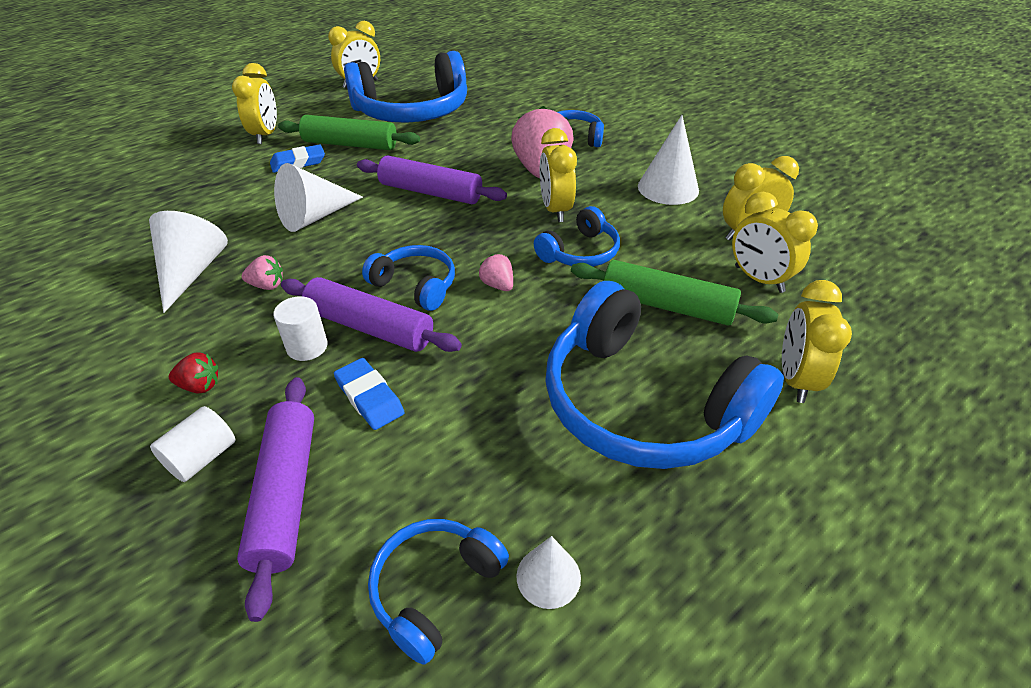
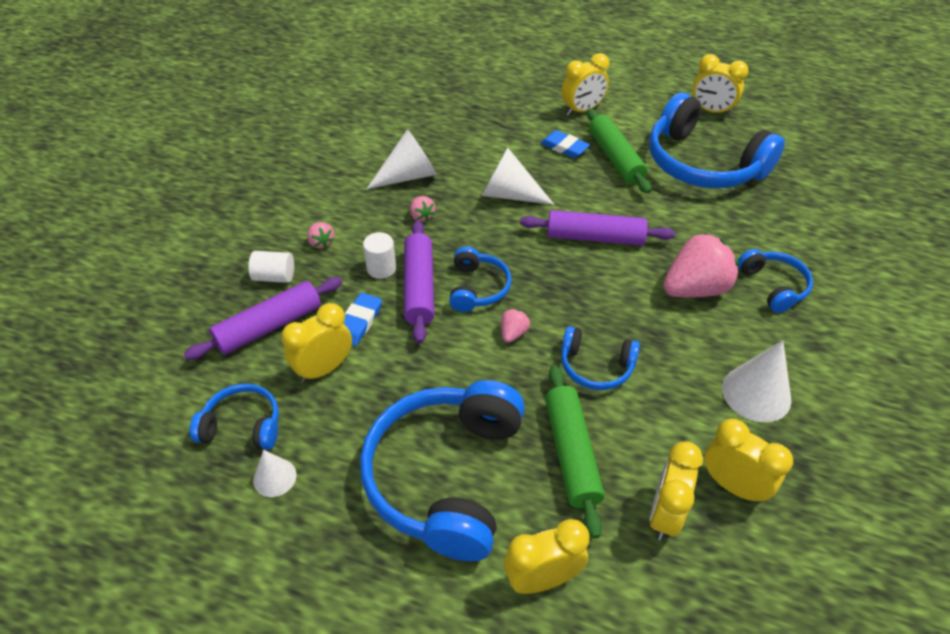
camera: 60 degrees right, 5 degrees up
(200, 386) = (321, 242): red strawberry -> pink strawberry
(431, 192) = (595, 237): purple rolling pin -> purple rolling pin turned 75 degrees counterclockwise
(555, 210) = (642, 325): yellow clock -> yellow clock (324, 369)

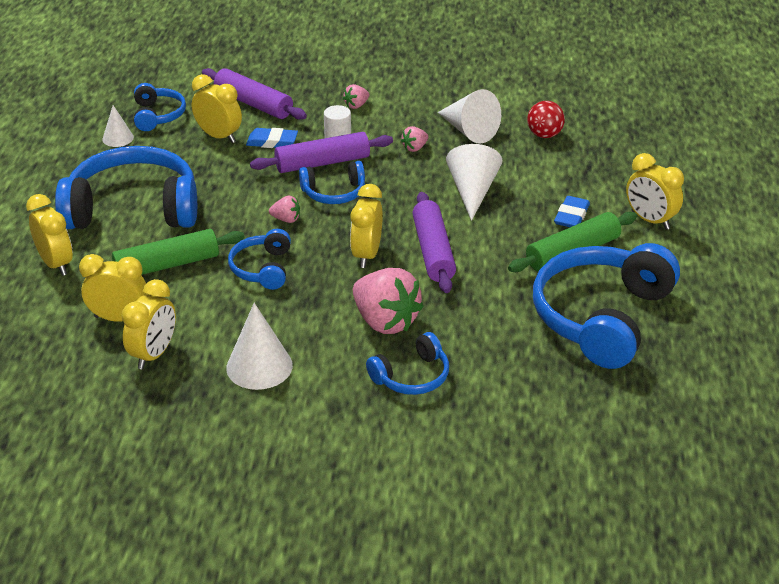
camera: 75 degrees right, 10 degrees down
(274, 277) = (307, 93): white cylinder -> none
(437, 134) = (544, 135): none -> red ball
(711, 111) = (718, 319): yellow clock -> yellow clock (366, 255)

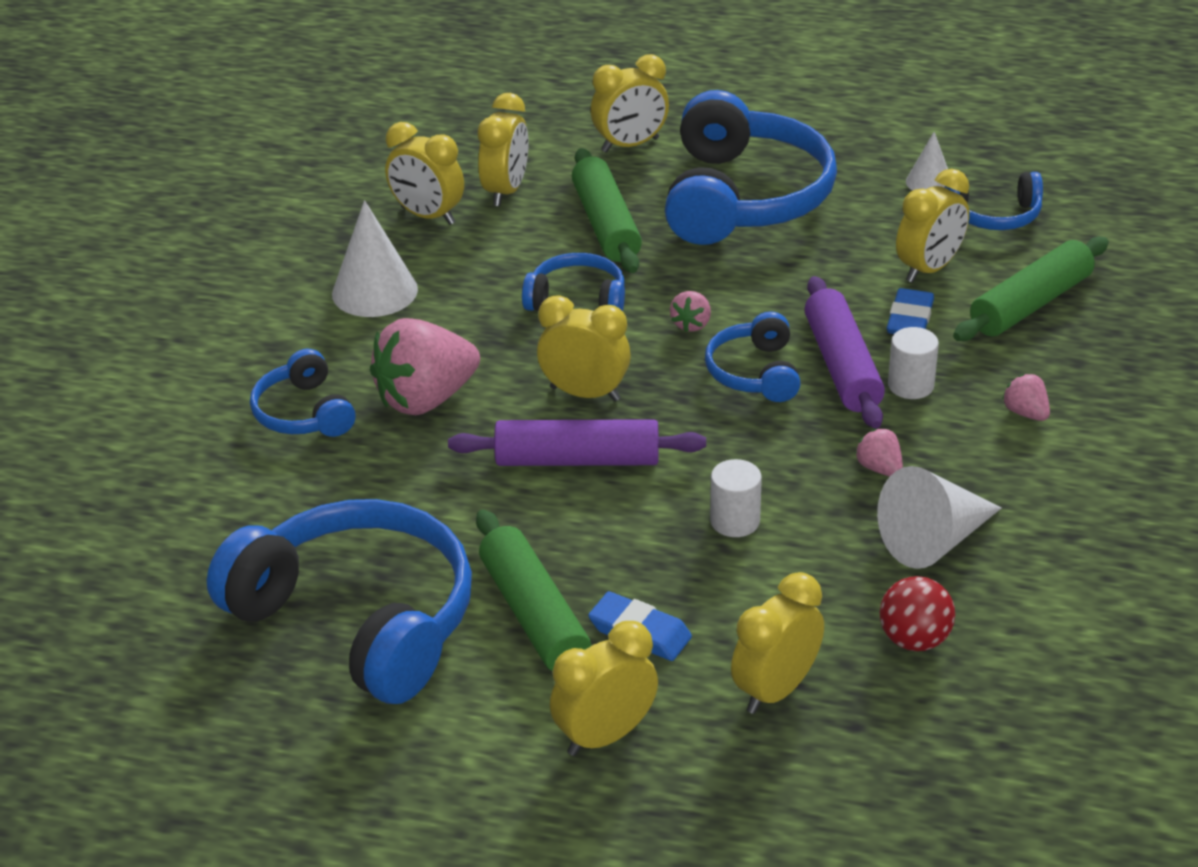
camera: 100 degrees right, 0 degrees up
(253, 104) = (1030, 304): purple rolling pin -> green rolling pin
(472, 191) = (735, 521): white cone -> white cylinder
(595, 172) = (775, 690): none -> yellow clock

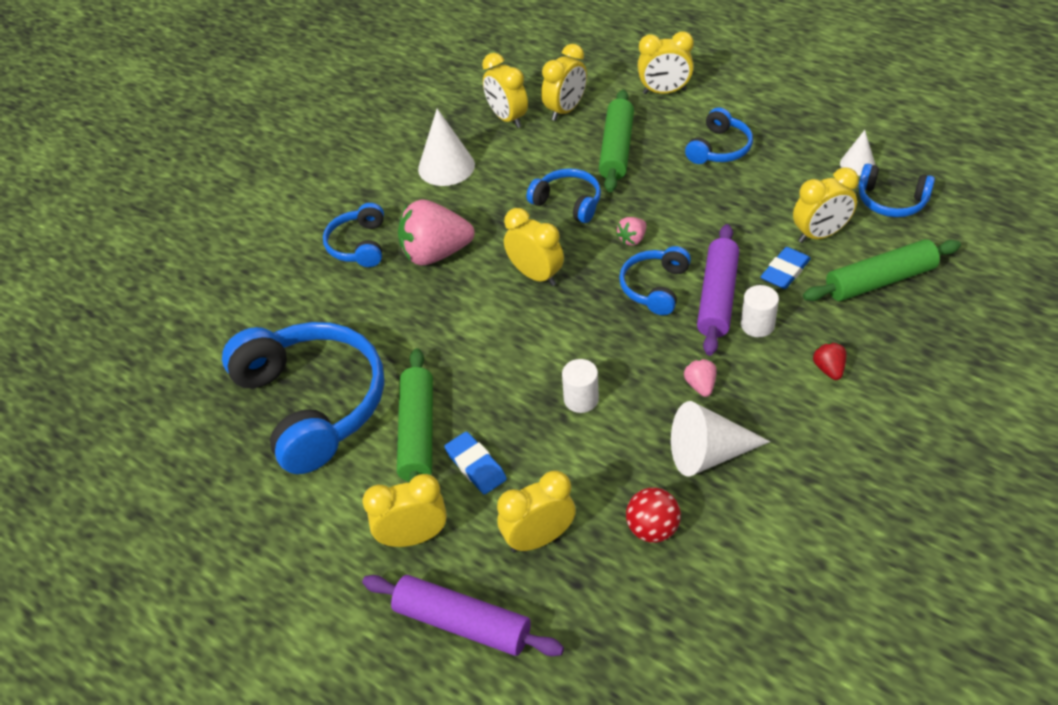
camera: 25 degrees right, 10 degrees up
(577, 460) = (504, 324): purple rolling pin -> purple rolling pin (462, 623)
(743, 197) = (719, 148): blue headphones -> blue headphones, size x0.49
(1025, 413) = (829, 369): pink strawberry -> red strawberry

